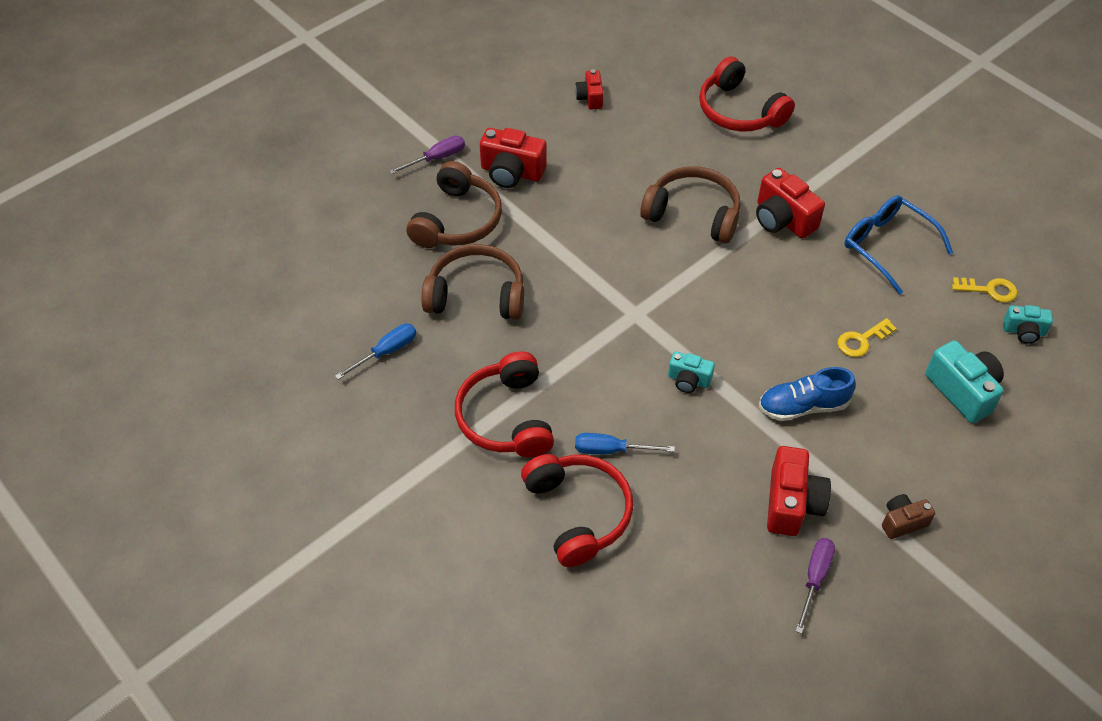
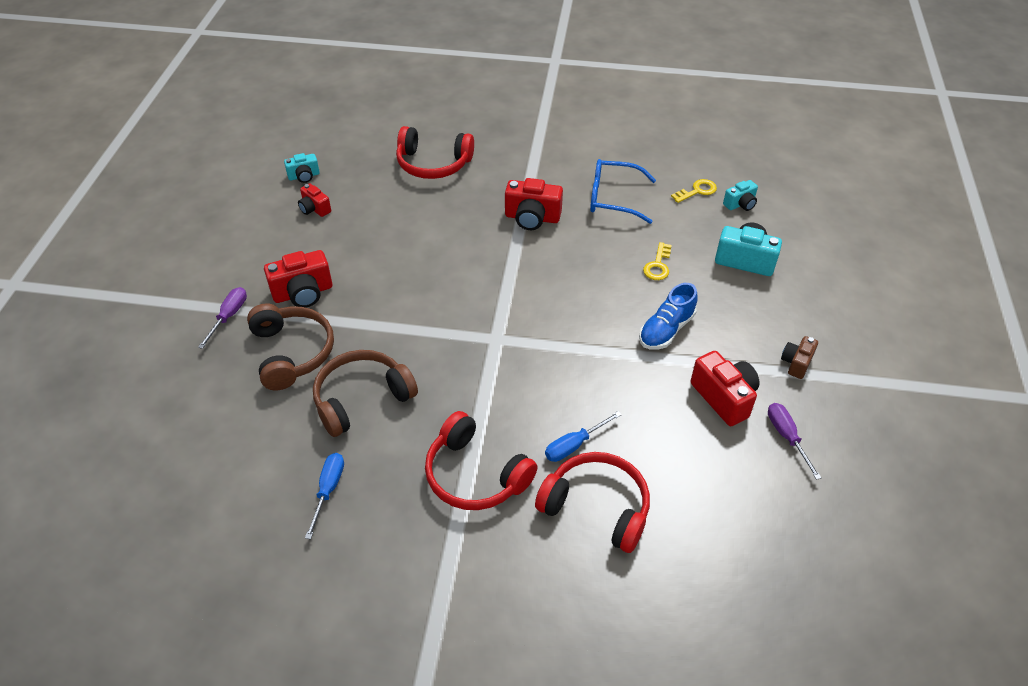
camera: 40 degrees left, 5 degrees down
(688, 380) = (577, 361): turquoise camera -> turquoise camera (304, 176)
(693, 214) = (468, 247): brown headphones -> none

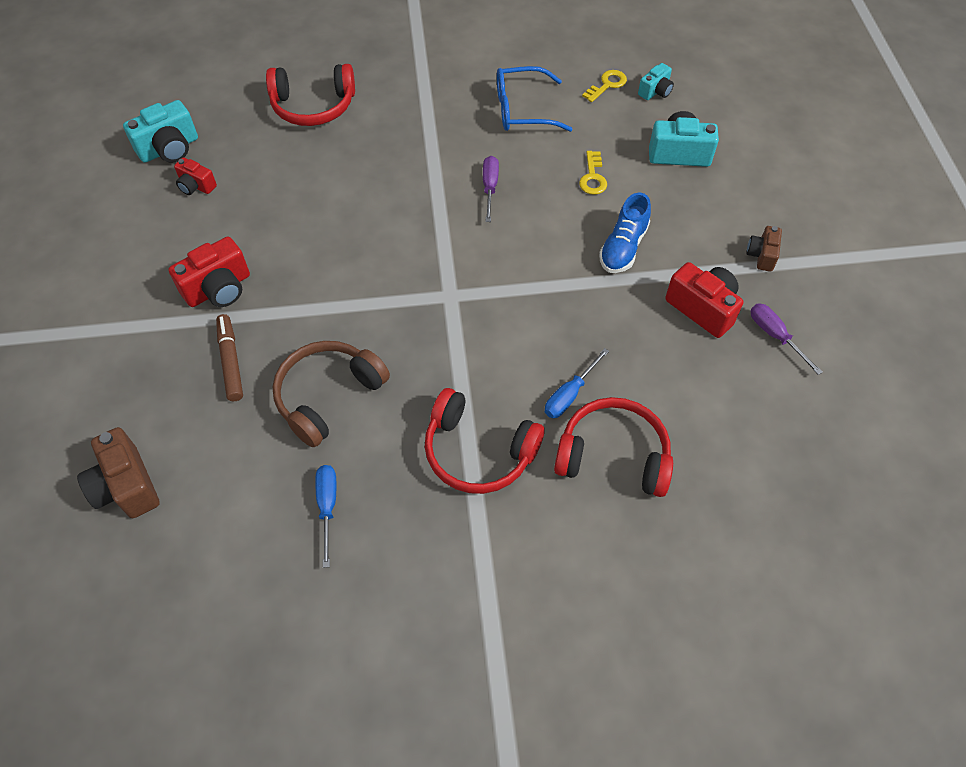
camera: 15 degrees left, 10 degrees up
(171, 433) = (126, 486): none -> brown camera
(229, 316) = (143, 334): purple screwdriver -> purple screwdriver (490, 187)
(291, 353) = (231, 361): brown headphones -> brown marker
(304, 176) = (169, 149): turquoise camera -> turquoise camera, size x1.68
(532, 218) = (443, 149): red camera -> none

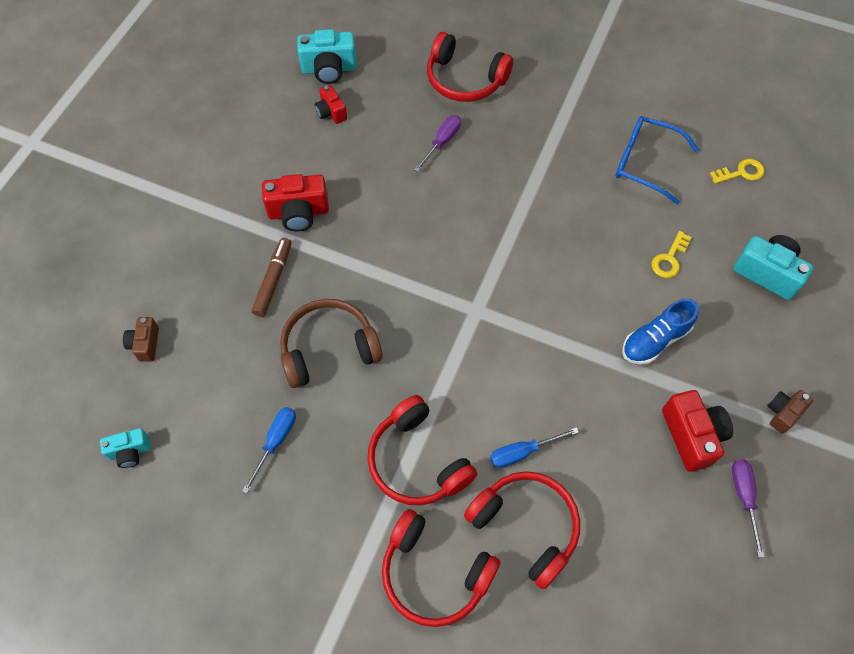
camera: 30 degrees right, 5 degrees up
(126, 486) = (145, 344): brown camera -> brown camera, size x0.59
(490, 187) = (570, 225): purple screwdriver -> purple screwdriver (442, 142)
(557, 540) = (434, 573): none -> red headphones
(655, 91) = (784, 200): turquoise camera -> turquoise camera (130, 452)

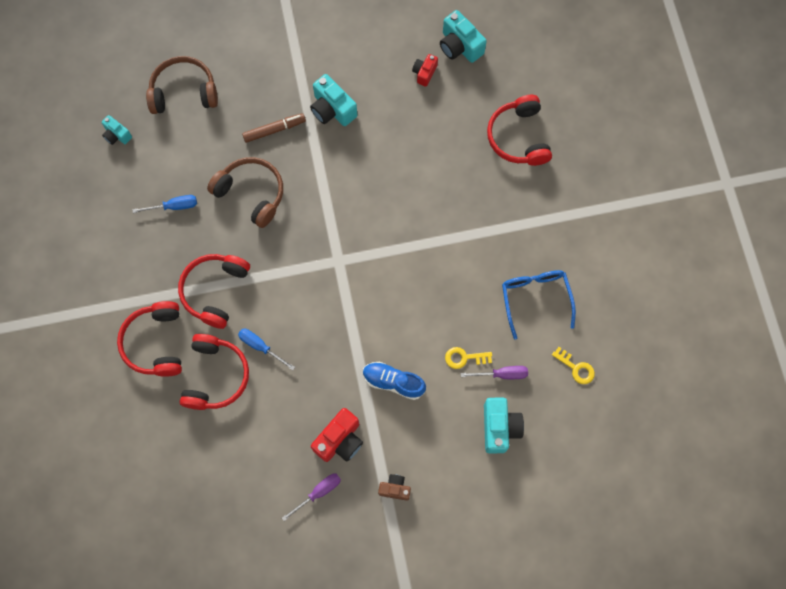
camera: 55 degrees right, 10 degrees up
(145, 344) = (184, 92): brown camera -> brown headphones
(298, 212) = (332, 109): red camera -> turquoise camera
(442, 142) = (452, 157): purple screwdriver -> purple screwdriver (502, 374)

